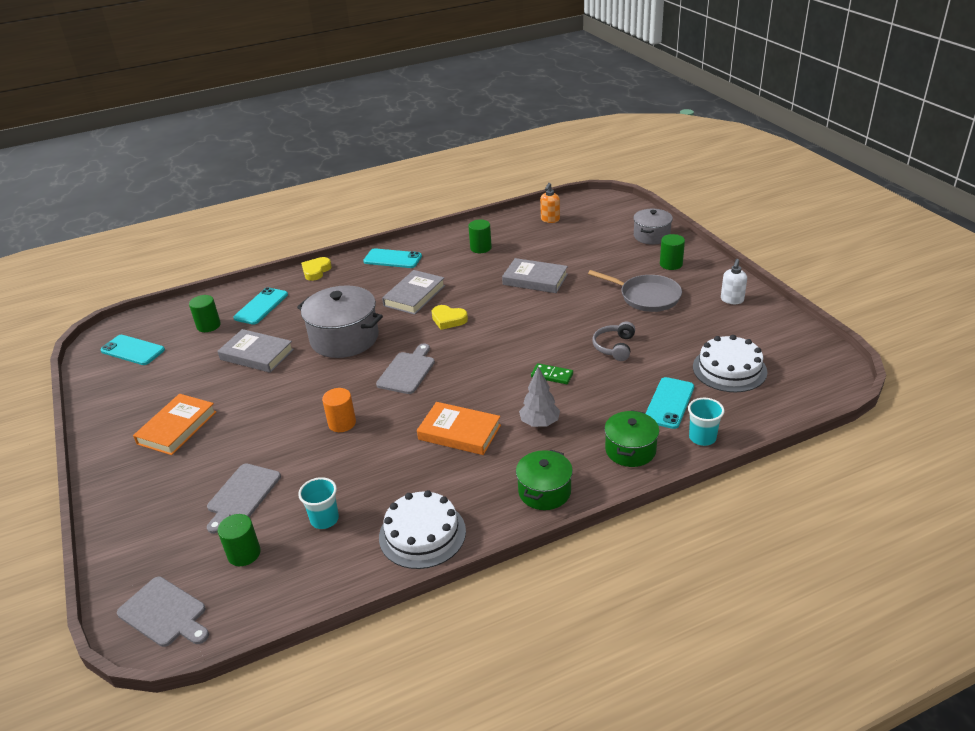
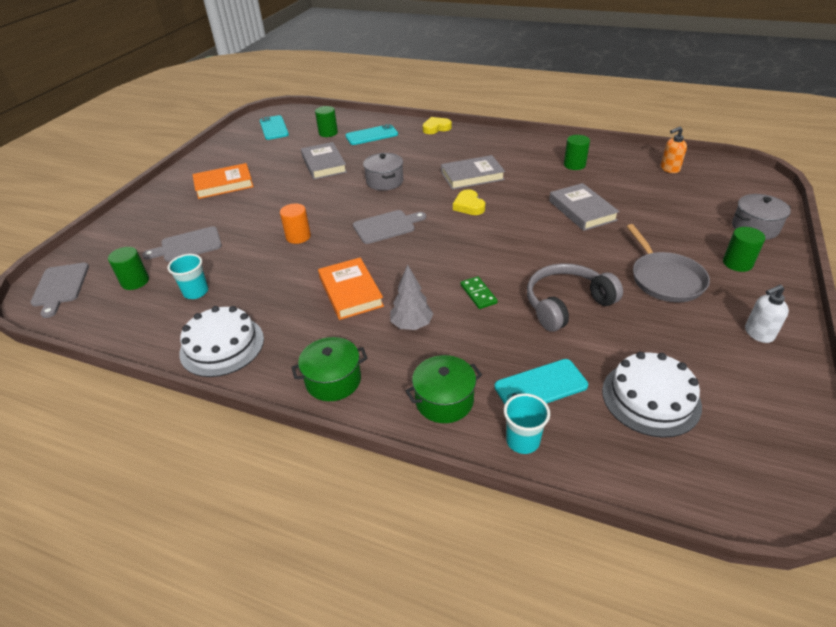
camera: 45 degrees right, 5 degrees up
(344, 338) = (385, 181): grey pot -> grey pot, size x0.60
(392, 259) = (497, 143): turquoise phone -> none
(614, 347) = (566, 304): grey headphones -> grey headphones, size x1.58

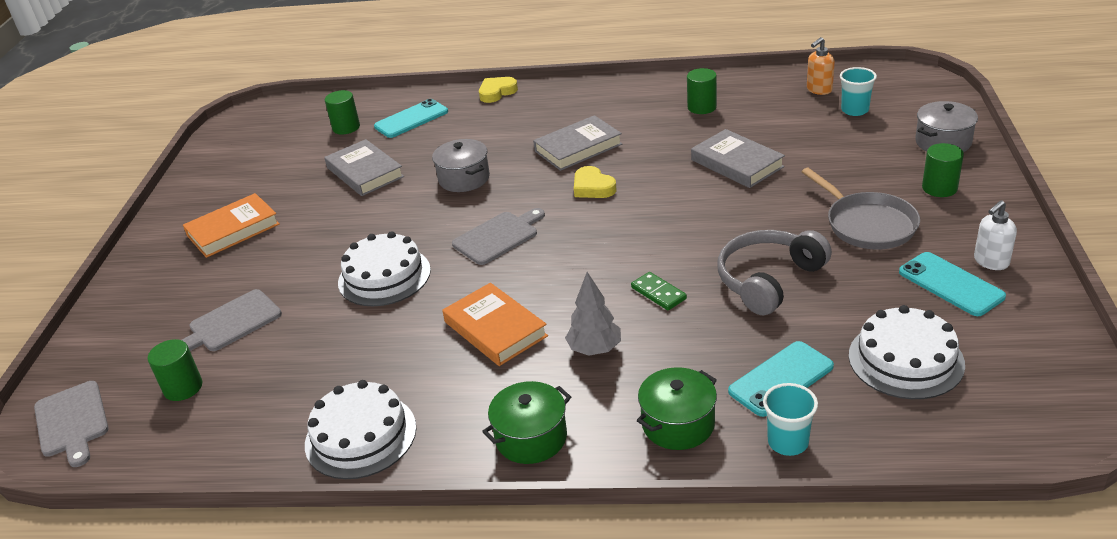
camera: 15 degrees left, 5 degrees down
(196, 292) = (282, 380): turquoise cup -> turquoise cup (855, 110)
(274, 128) = (260, 135): turquoise phone -> turquoise phone (951, 284)
(298, 236) = (384, 276): orange cylinder -> white cake

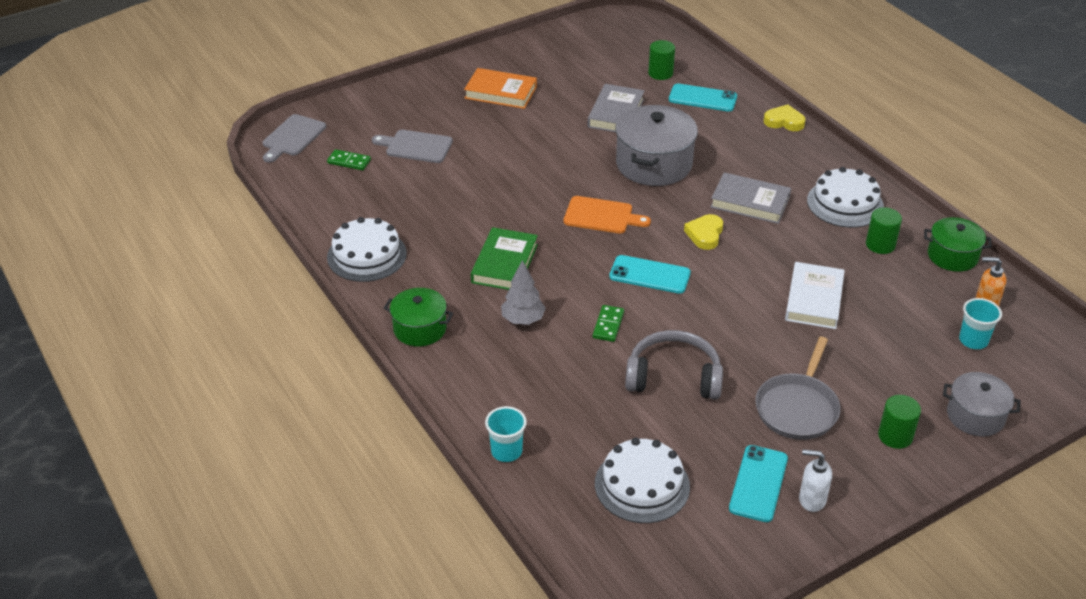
camera: 50 degrees right, 5 degrees up
(183, 387) = (349, 161): green cylinder -> green domino
(384, 276) = (513, 185): white cake -> white cake (845, 203)
(464, 178) = (654, 164): grey pot -> grey pot, size x1.66
(495, 329) = (505, 263): orange book -> green book
(498, 237) = (601, 216): grey cutting board -> orange cutting board
(678, 424) = (483, 391): green pot -> green pot (952, 256)
(737, 163) = (814, 299): grey book -> white book
(781, 379) = (567, 425): turquoise phone -> turquoise phone (650, 275)

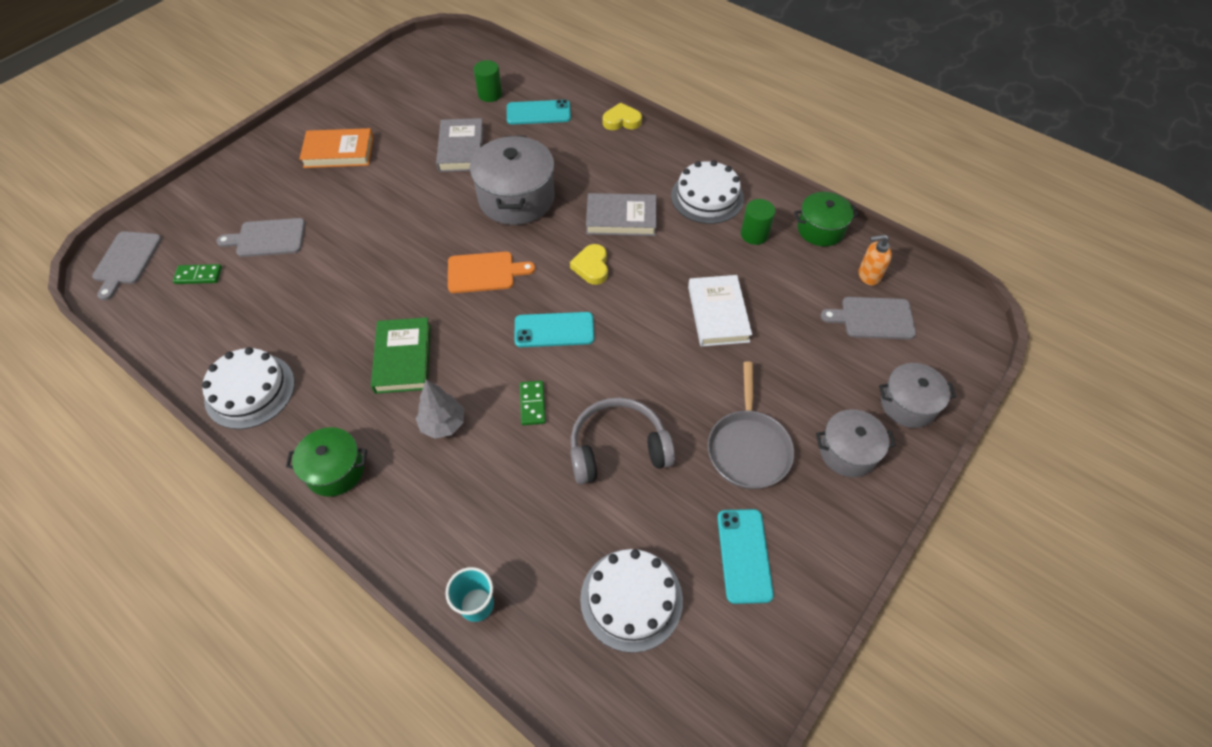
camera: 20 degrees left, 15 degrees up
(811, 500) = (801, 557): white soap dispenser -> none
(895, 436) = (848, 452): green cylinder -> grey pot
(973, 340) = (873, 318): turquoise cup -> grey cutting board

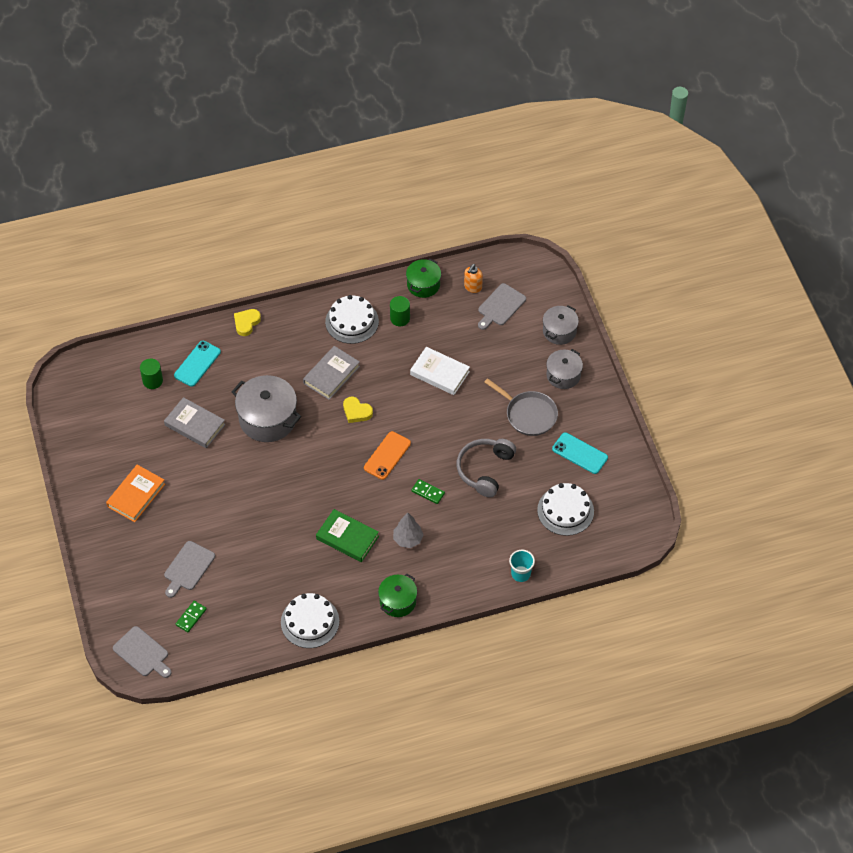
camera: 55 degrees left, 0 degrees up
(484, 272) = (315, 467): orange cutting board -> none
(554, 330) = (387, 455): turquoise phone -> orange phone

